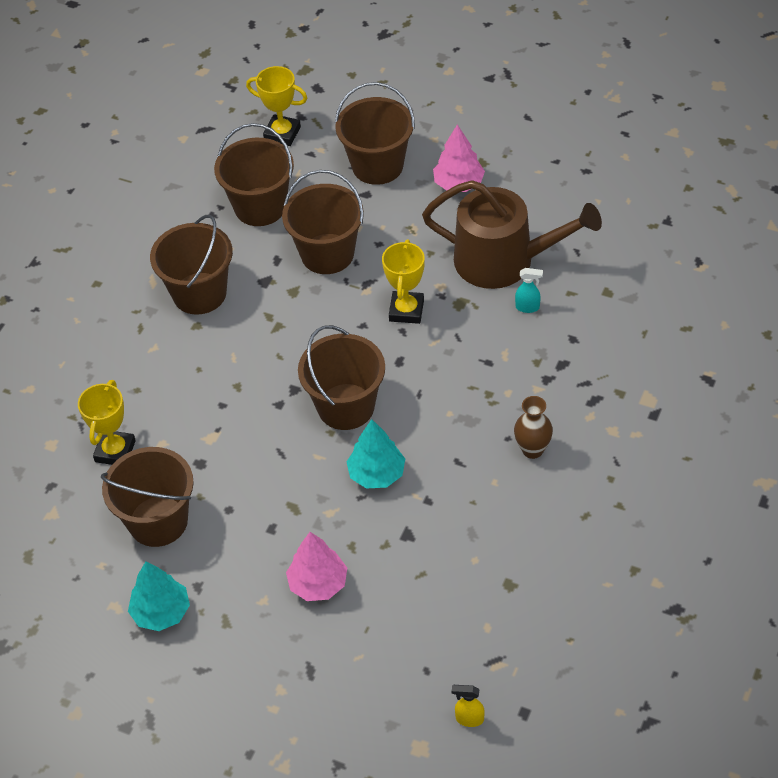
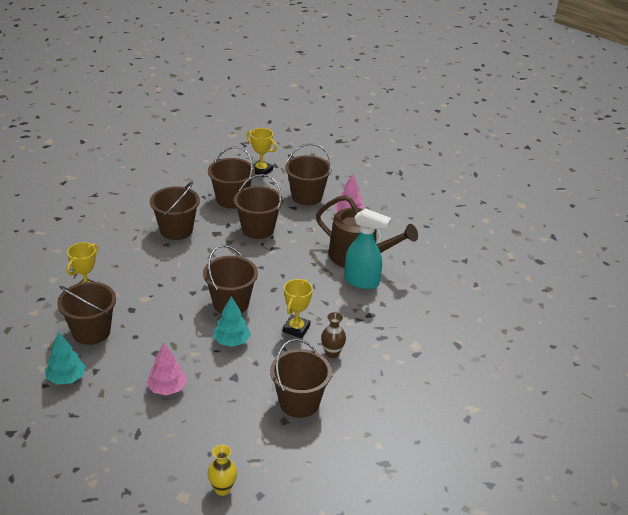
camera: 10 degrees right, 15 degrees down
(406, 310) = (290, 266): yellow trophy -> yellow trophy (296, 329)
(469, 719) = (222, 489): yellow spray bottle -> yellow vase
(518, 548) = (299, 402): none -> brown bucket
(528, 307) = (362, 282): turquoise spray bottle -> turquoise spray bottle, size x2.40

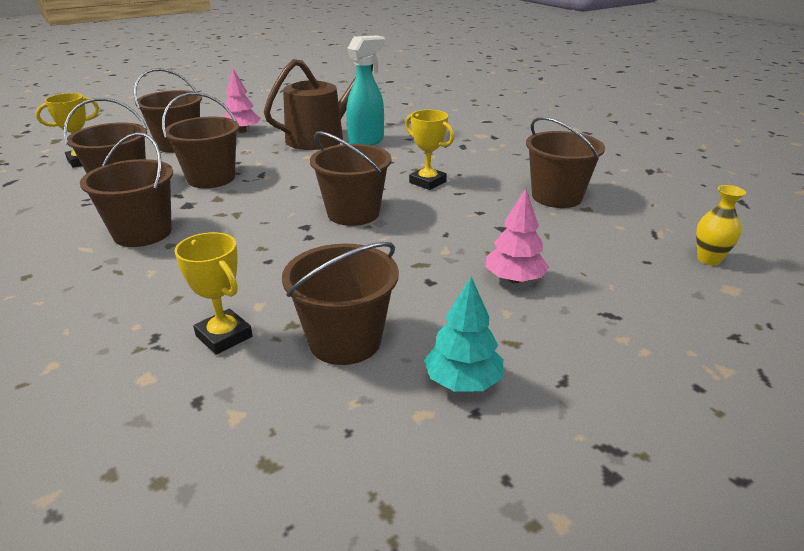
camera: 70 degrees left, 5 degrees down
(231, 341) = (431, 222): turquoise tree -> none
(332, 353) = (478, 170): brown vase -> none

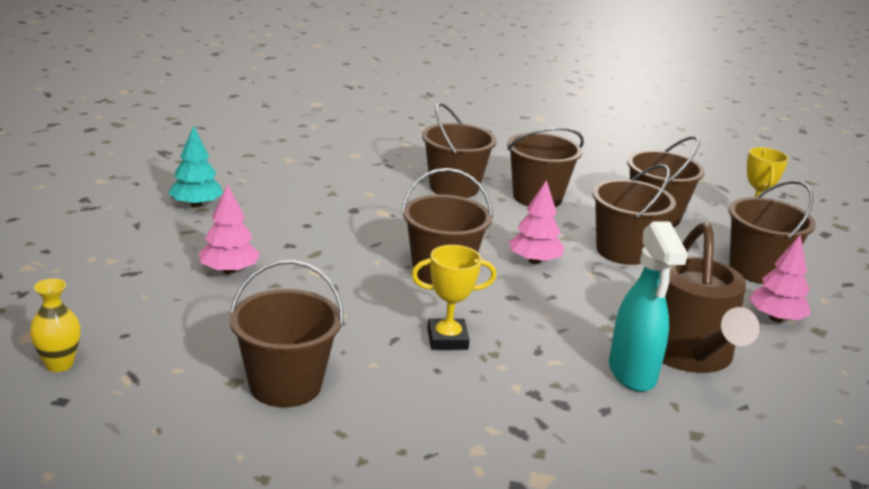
camera: 130 degrees right, 5 degrees down
(224, 336) = (356, 177): yellow trophy -> none
(278, 195) = (534, 261): none -> pink tree
(345, 340) = (289, 197): brown bucket -> brown bucket (454, 188)

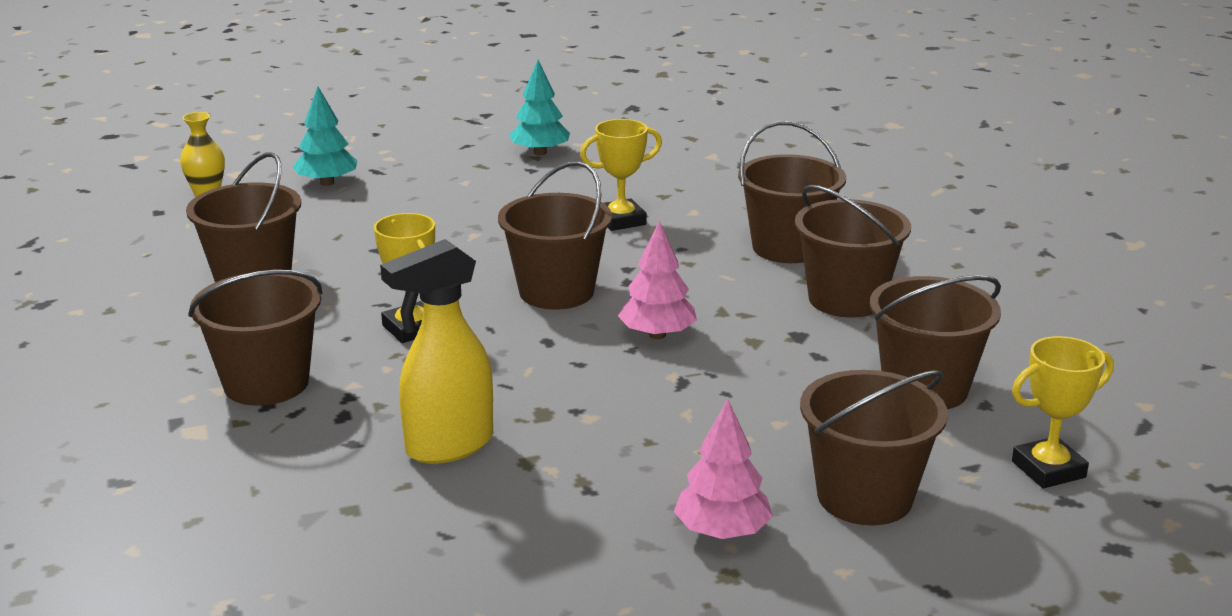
camera: 65 degrees right, 0 degrees up
(123, 300) = (327, 183): none -> turquoise tree
(229, 271) = (428, 202): pink tree -> none
(354, 217) = (621, 220): none -> yellow trophy
(623, 251) = (771, 385): brown bucket -> brown bucket (266, 383)
(632, 374) = (448, 446): turquoise spray bottle -> yellow spray bottle
(690, 354) = (539, 477): brown watering can -> none

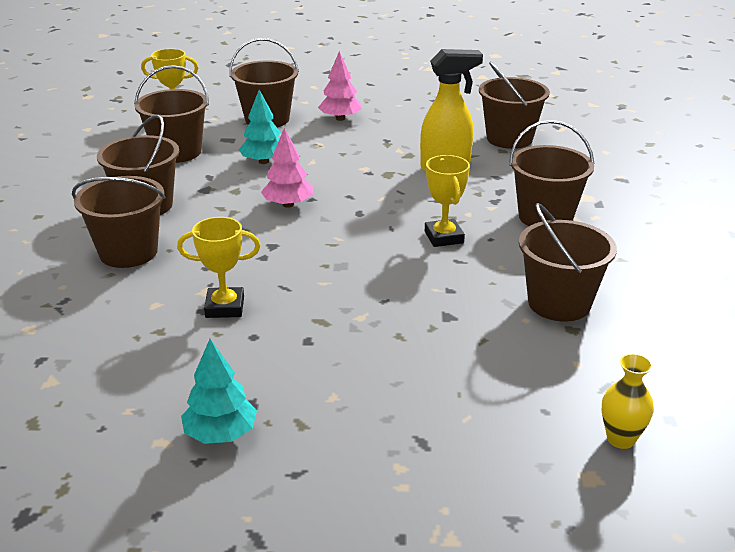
camera: 160 degrees left, 5 degrees up
(327, 183) = (482, 431): turquoise tree -> turquoise tree (263, 161)
(556, 292) = (329, 247): brown bucket -> brown bucket (509, 138)

